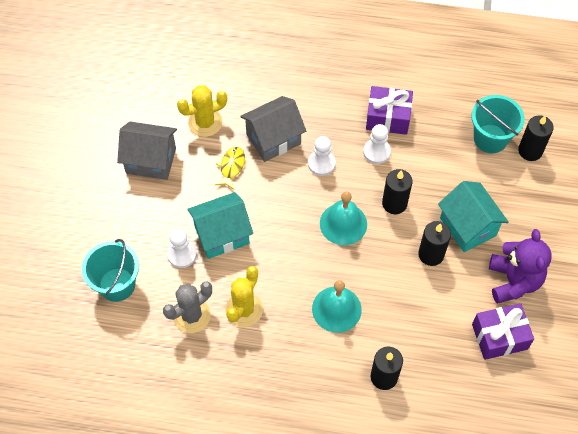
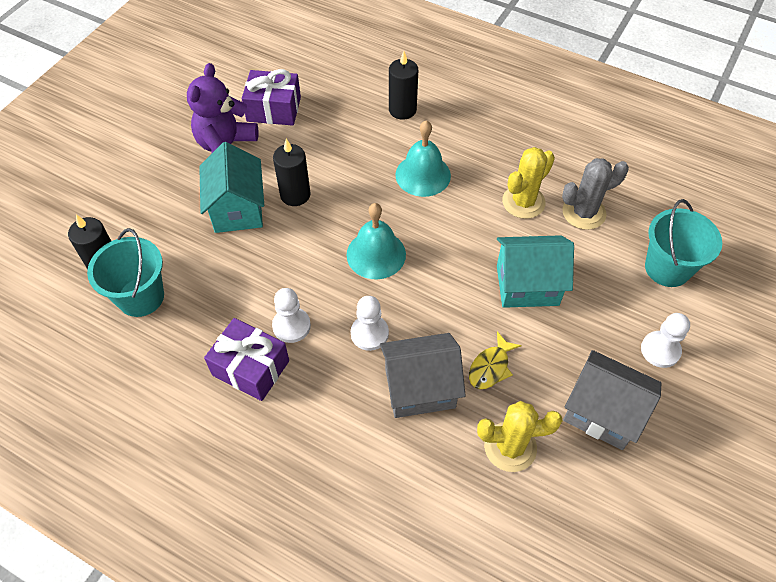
camera: 160 degrees left, 5 degrees down
(182, 255) = (582, 277): white pawn -> white pawn (660, 350)
(394, 203) = (304, 258): black candle -> none

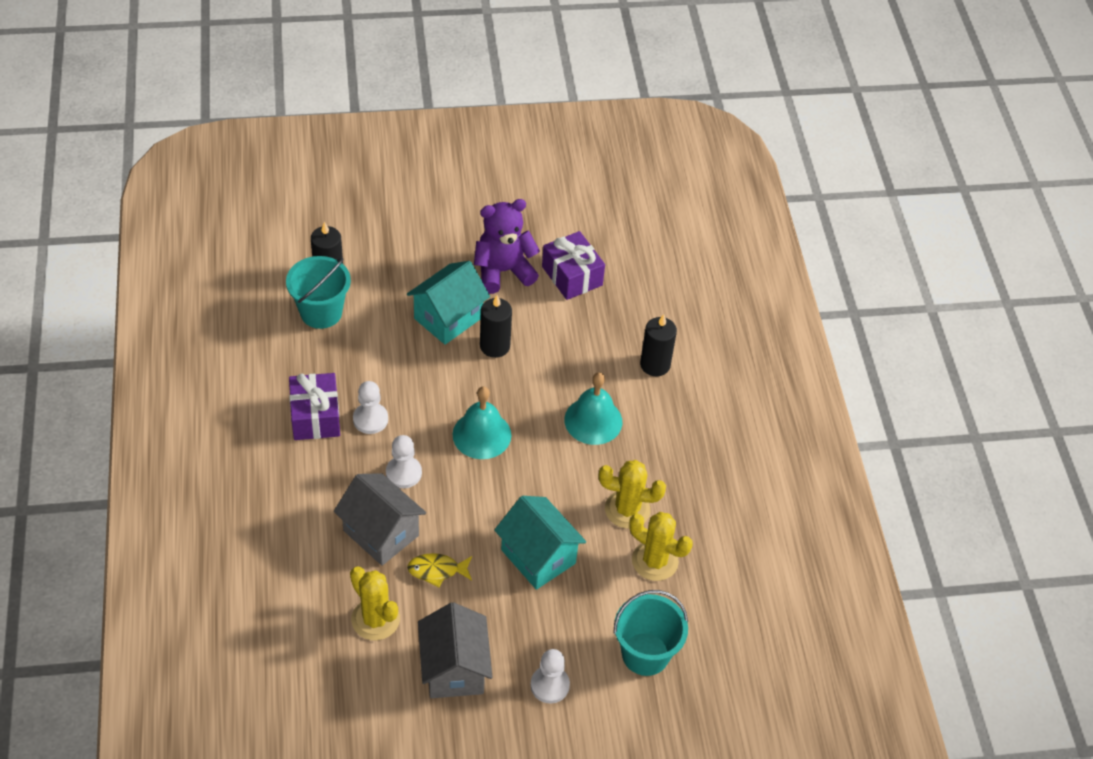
camera: 50 degrees right, 5 degrees down
(584, 212) = (655, 561): grey cactus -> yellow cactus

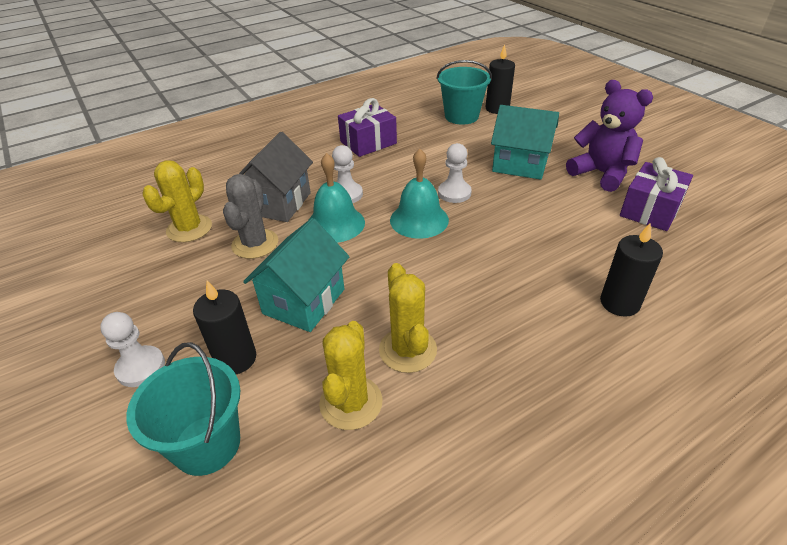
camera: 70 degrees right, 10 degrees down
(370, 419) = (386, 164): white pawn -> white pawn (454, 193)
(437, 570) = (255, 244): yellow fish -> grey cactus
(454, 669) = (147, 290): grey house -> none
(495, 346) = (519, 195): black candle -> black candle (236, 359)
(593, 420) = (500, 282): turquoise bell -> turquoise bell (335, 224)

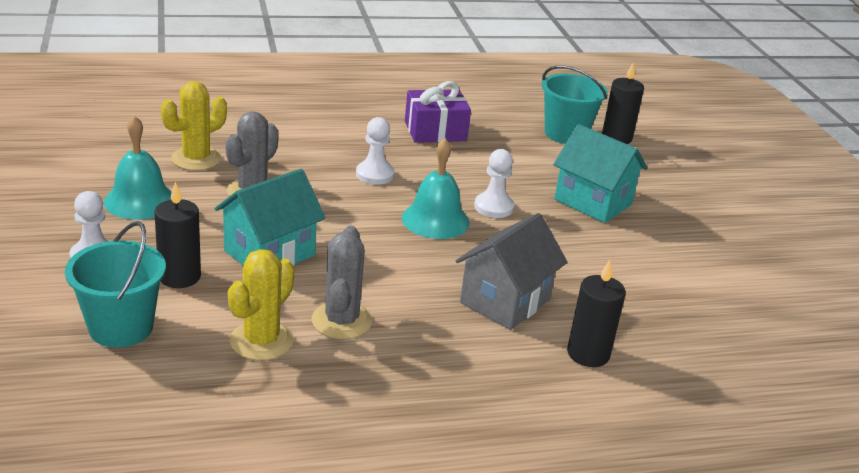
camera: 15 degrees right, 10 degrees down
(279, 203) = (299, 162): grey house -> grey house (505, 301)
(335, 224) = (344, 198): turquoise bell -> turquoise bell (140, 201)
(408, 350) = (341, 321): yellow cactus -> grey cactus
(601, 173) = (682, 238): purple teddy bear -> none
(650, 210) = (706, 288): purple gift -> none

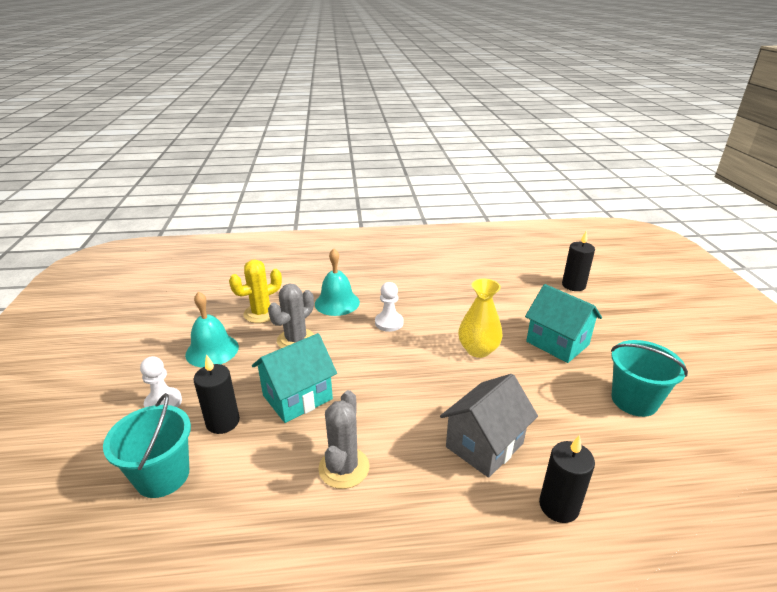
camera: 10 degrees right, 0 degrees up
(261, 341) = (273, 490): yellow cactus -> none
(435, 131) = (437, 284): purple gift -> none
(435, 220) = (431, 363): turquoise bell -> turquoise bell (337, 303)
(493, 207) = (478, 350): white pawn -> yellow vase
(566, 134) = (534, 283): turquoise bucket -> turquoise bucket (634, 400)

